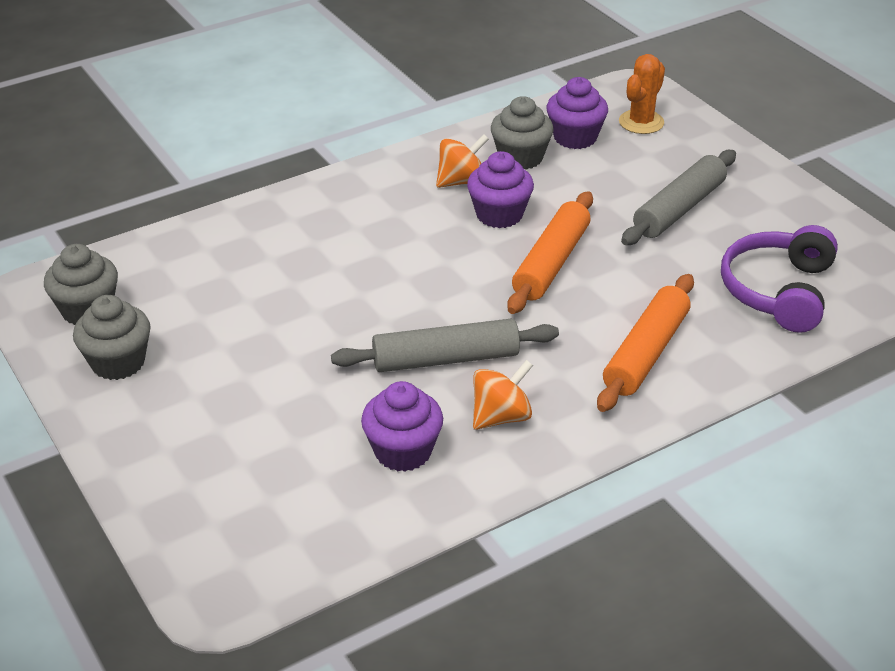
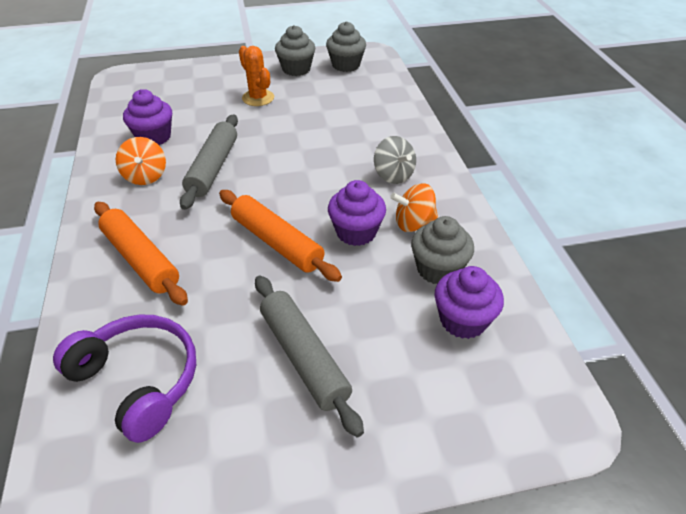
camera: 110 degrees right, 5 degrees up
(380, 209) = (393, 175): none -> grey spinning top
(461, 181) = (413, 223): orange spinning top -> orange spinning top turned 90 degrees clockwise
(641, 122) = (480, 391): orange cactus -> orange cactus (258, 98)

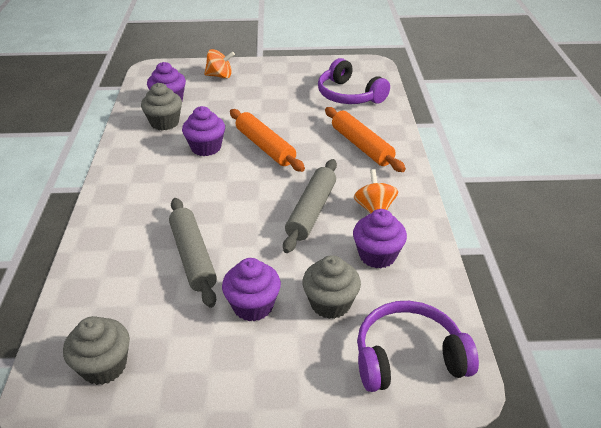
camera: 170 degrees left, 5 degrees down
(148, 84) = (408, 357): none -> purple headphones
(258, 98) = (253, 306): orange cactus -> purple cupcake
(296, 69) = (183, 366): grey cupcake -> grey cupcake (330, 303)
(304, 357) = (262, 95): grey rolling pin -> grey rolling pin (193, 257)
(393, 175) = (151, 186): grey spinning top -> none
(413, 223) = (161, 149): orange spinning top -> orange spinning top (220, 76)

